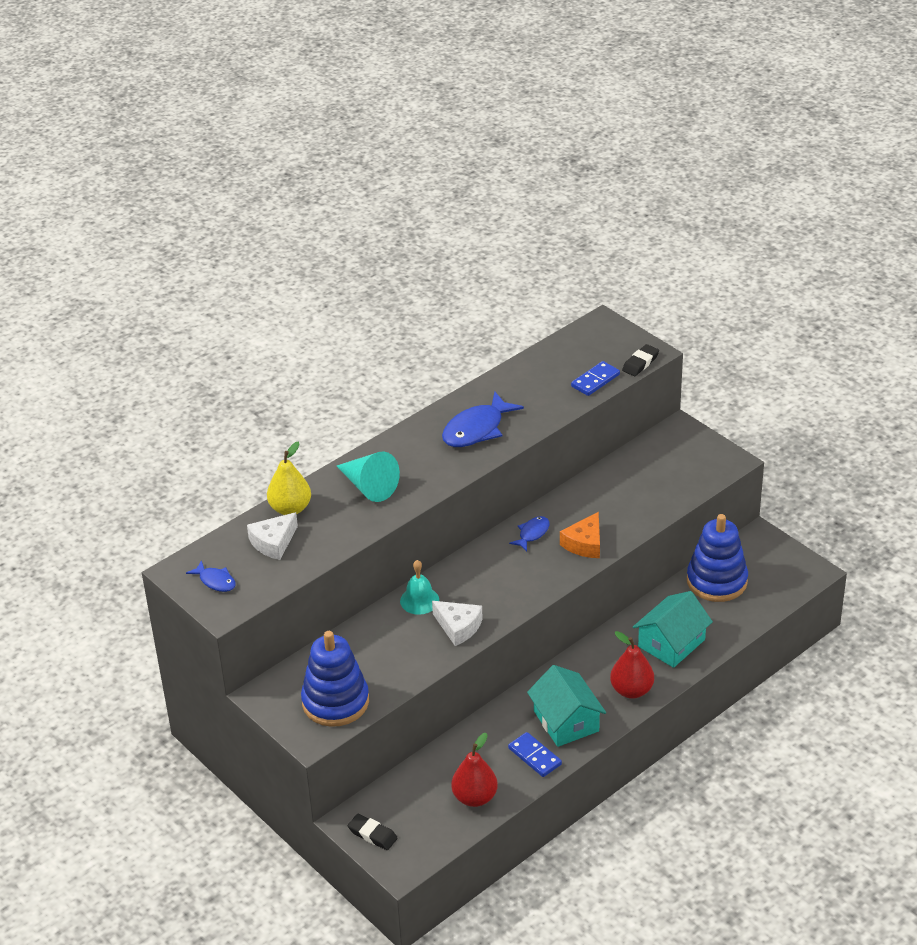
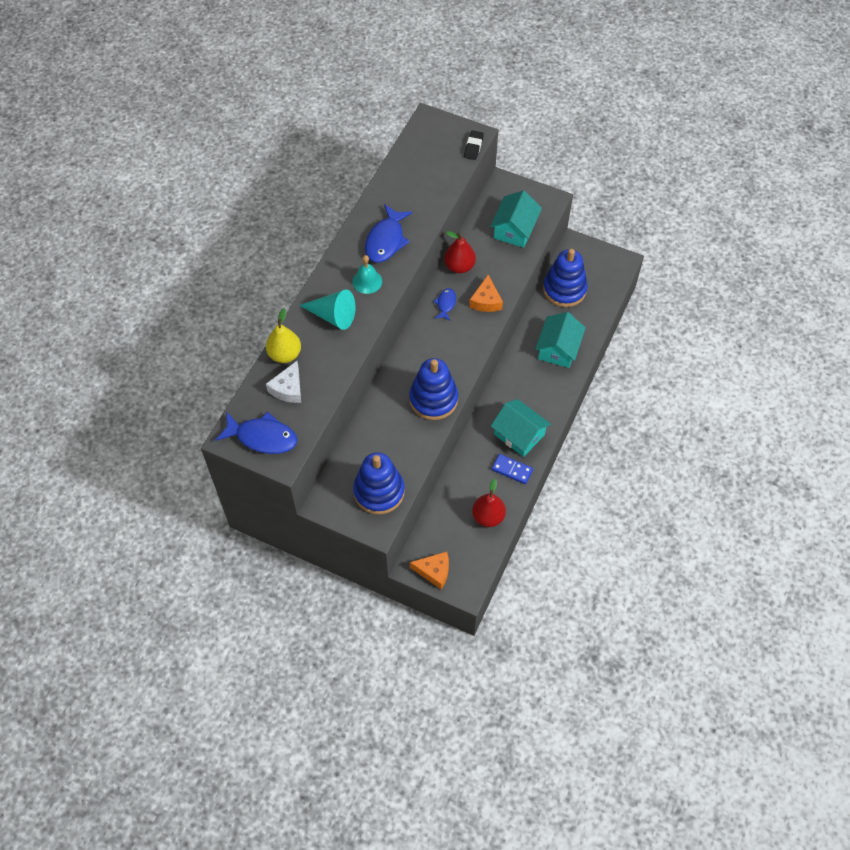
camera: 25 degrees left, 20 degrees up
(215, 581) = (262, 437): blue fish -> blue fish, size x1.85
(372, 834) = (434, 571): black eraser -> orange cheese
(419, 600) = (395, 386): turquoise bell -> turquoise bell (367, 281)
(458, 627) = (433, 399): white cheese -> blue stacking toy
(595, 380) = (449, 172): blue domino -> none
(631, 690) = (550, 395): red pear -> red pear (459, 266)
(665, 479) = (514, 229): none -> turquoise house

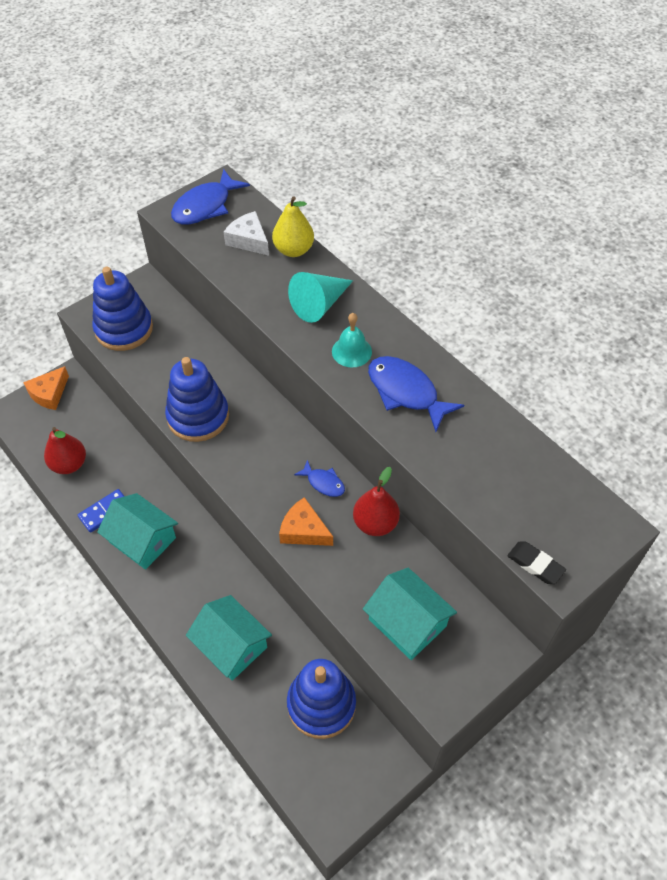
camera: 115 degrees right, 5 degrees down
(519, 434) = (142, 540): turquoise house -> turquoise house turned 60 degrees clockwise

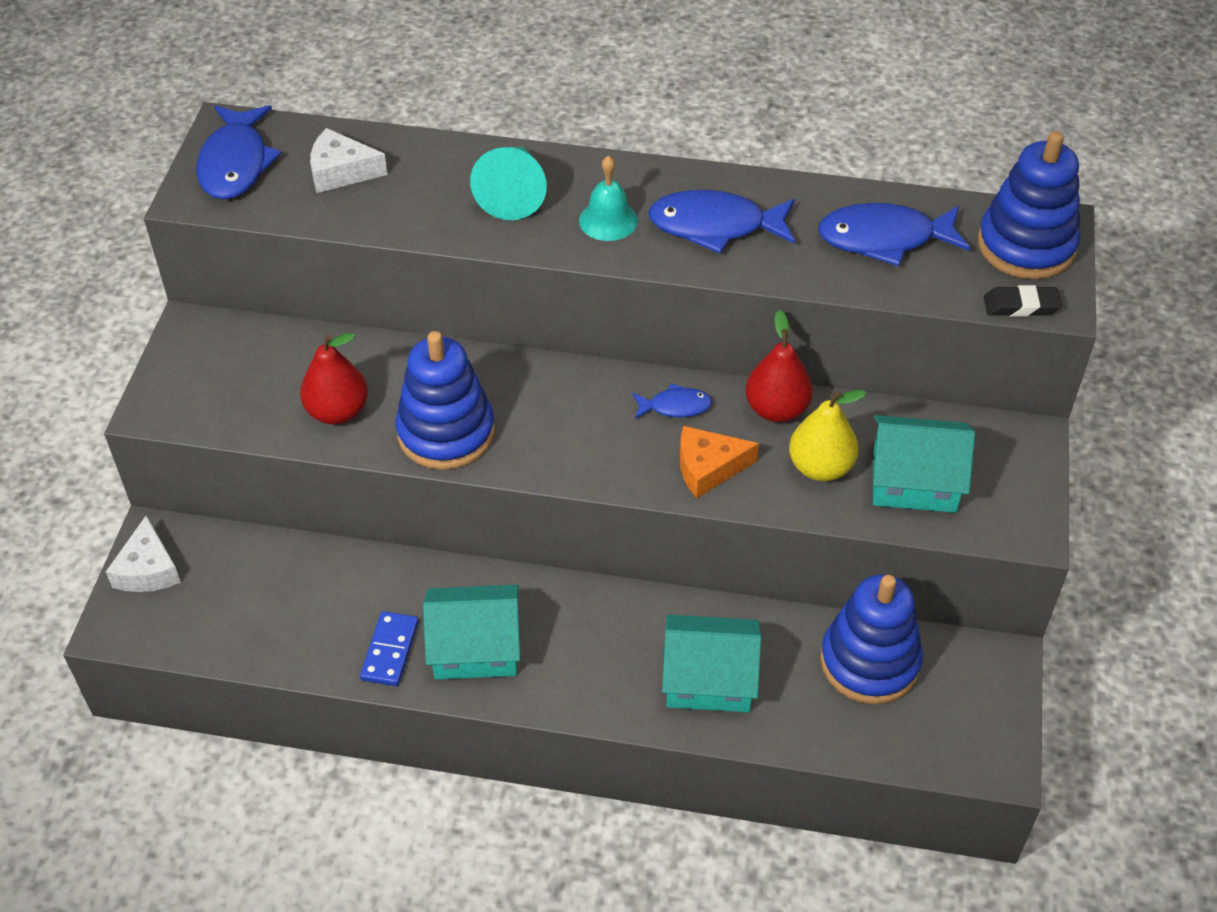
camera: 40 degrees left, 5 degrees down
(49, 394) = (148, 569): orange cheese -> white cheese
(69, 464) = (276, 631): red pear -> red pear (337, 411)
(124, 329) = (228, 396): blue stacking toy -> blue stacking toy (1026, 245)
(293, 250) = (412, 152): yellow pear -> yellow pear (820, 467)
(496, 464) = (884, 239): none -> blue fish

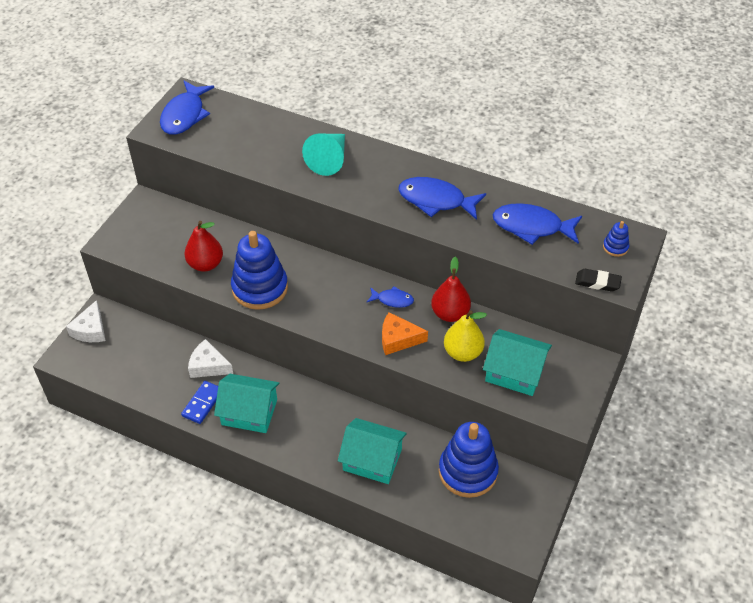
camera: 15 degrees right, 0 degrees up
(341, 172) = (239, 130): white cheese -> white cheese (208, 366)
(608, 220) = (376, 185): turquoise bell -> none
(1026, 245) = (615, 247): blue stacking toy -> blue stacking toy, size x0.43

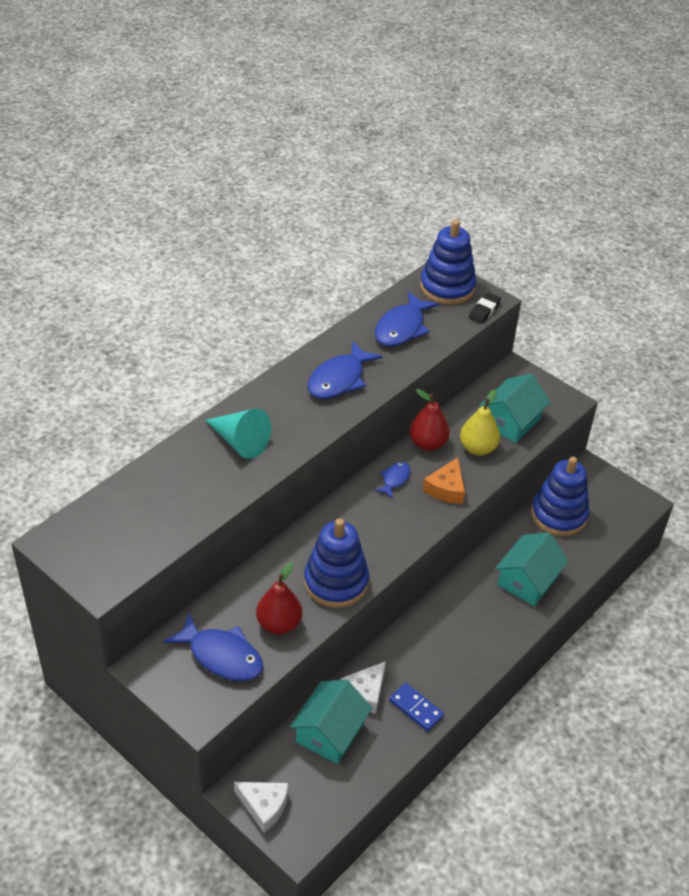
camera: 75 degrees left, 5 degrees down
(185, 115) = (91, 552): blue fish -> blue fish (221, 656)
(249, 412) = (441, 668): turquoise house -> turquoise house (330, 732)
(615, 247) = (447, 287): blue stacking toy -> blue stacking toy, size x2.32

